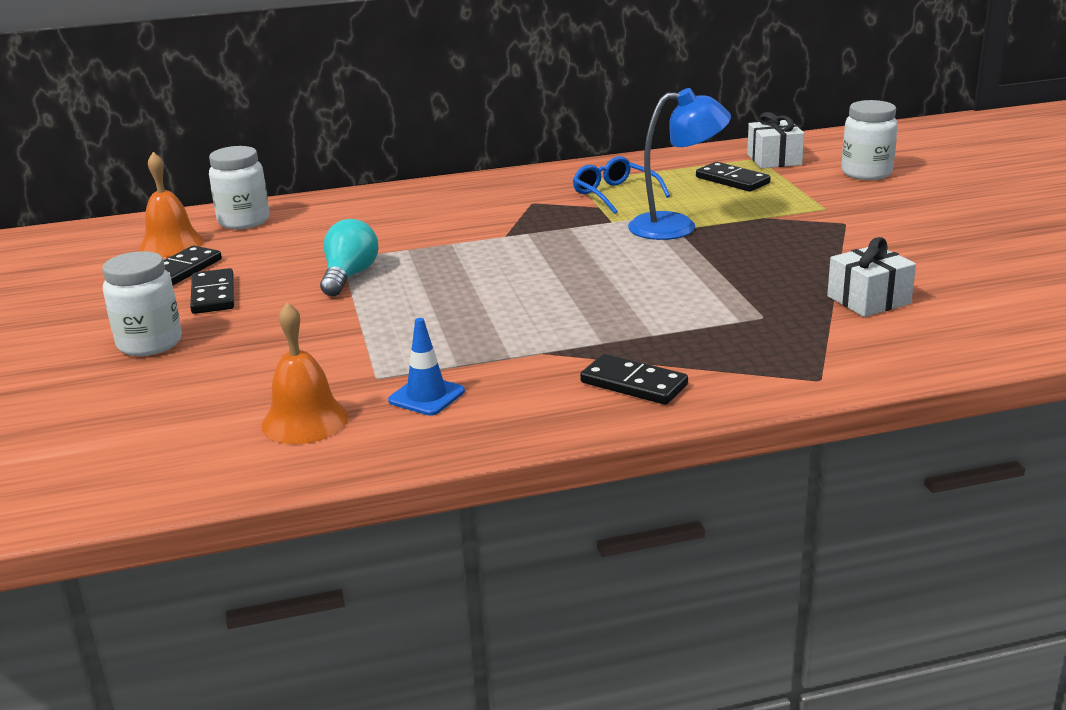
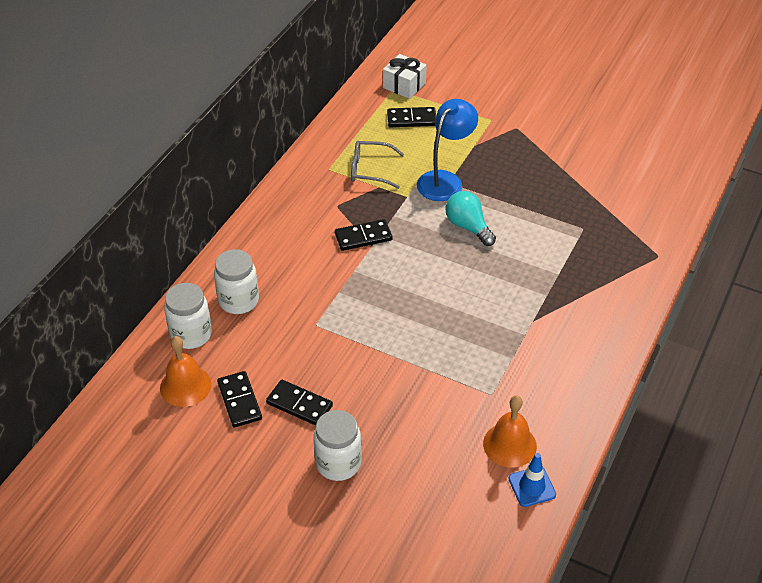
camera: 50 degrees left, 20 degrees up
(349, 276) = (347, 335): turquoise light bulb -> turquoise light bulb (468, 227)
(426, 396) = (532, 387): blue traffic cone -> blue traffic cone (532, 486)
(615, 194) = (370, 170): blue glasses -> grey glasses
(634, 384) = (599, 312): black domino -> black domino (363, 237)
(866, 173) = (467, 74): white jar -> white jar (238, 300)
(868, 300) = (605, 186): white gift -> none

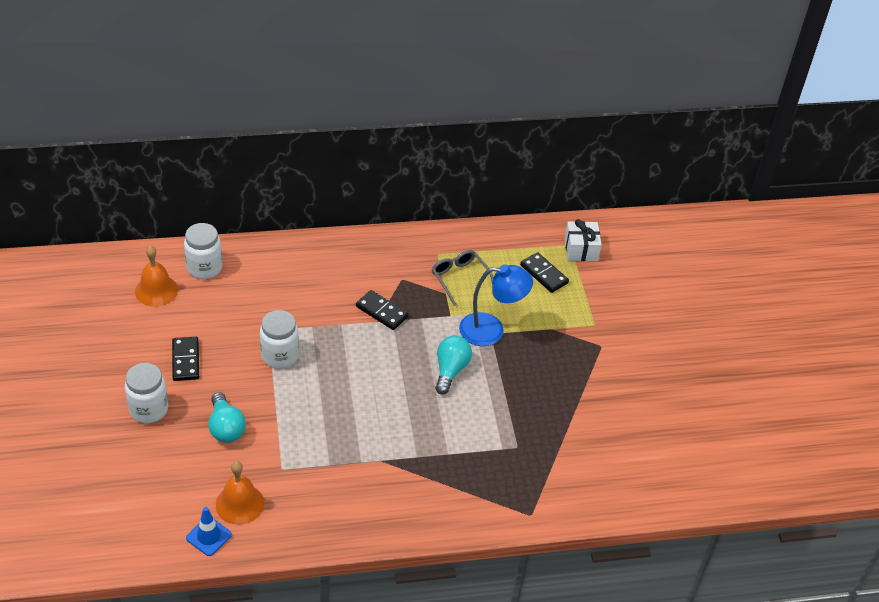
camera: 50 degrees right, 0 degrees up
(238, 300) = (256, 275): white jar -> white jar (280, 356)
(239, 401) = (164, 326): black domino -> none
(410, 412) = (226, 427): none -> turquoise light bulb

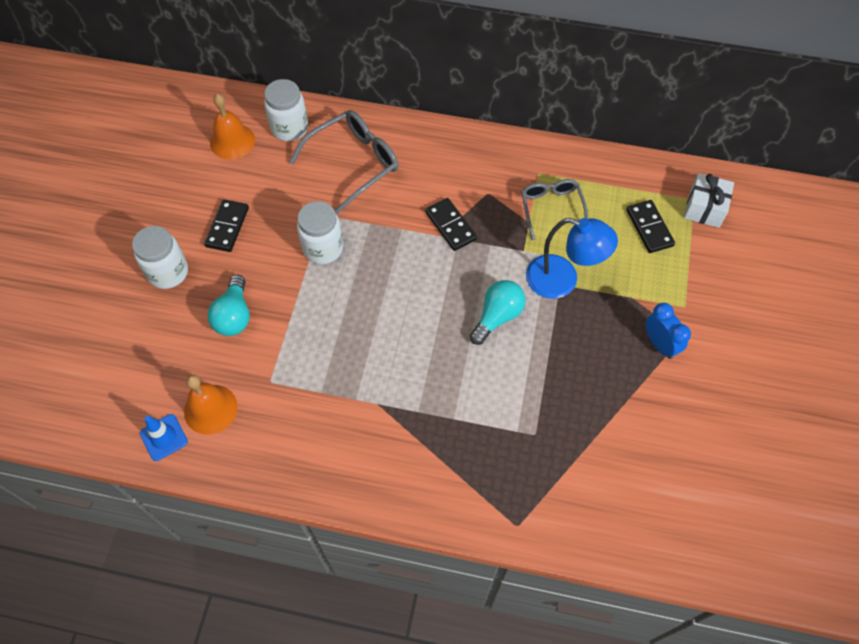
camera: 25 degrees right, 15 degrees up
(275, 283) = (353, 163): none -> grey glasses
(586, 357) = (659, 344): none -> blue clock

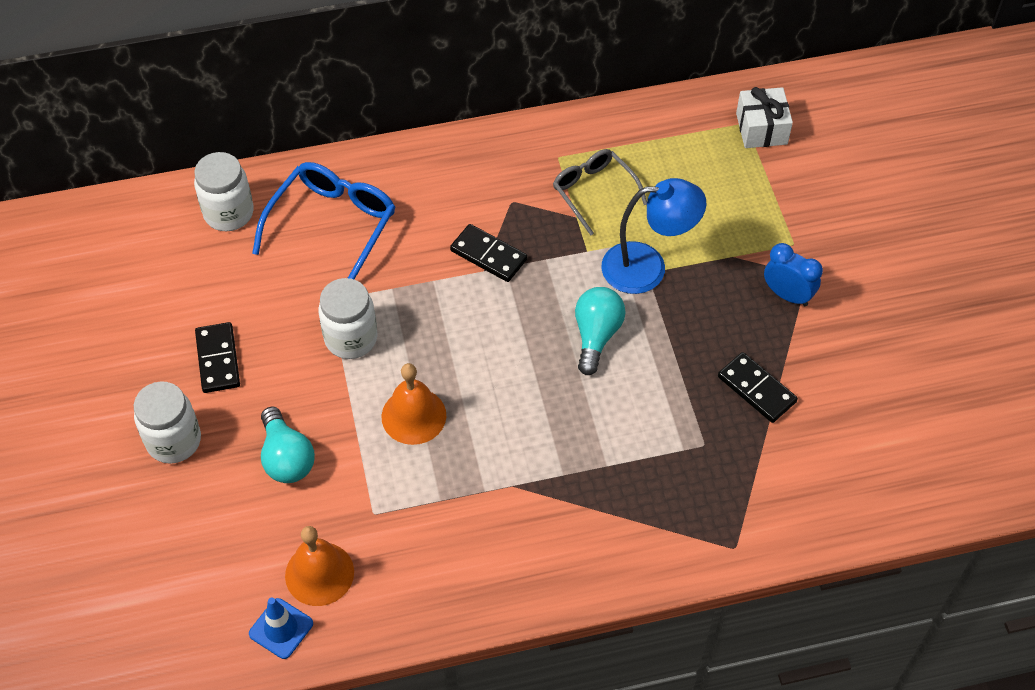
camera: 25 degrees left, 5 degrees down
(232, 141) = (164, 255): orange bell -> orange bell (413, 416)
(353, 163) = (332, 226): grey glasses -> blue glasses
(649, 228) = (713, 173): black domino -> black domino (756, 389)

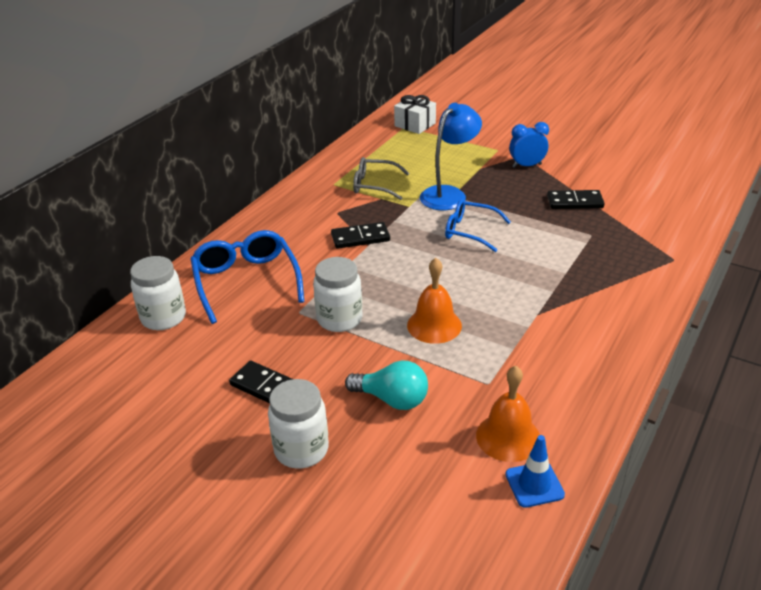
camera: 45 degrees left, 20 degrees down
(596, 335) = (470, 231): turquoise light bulb -> blue glasses

